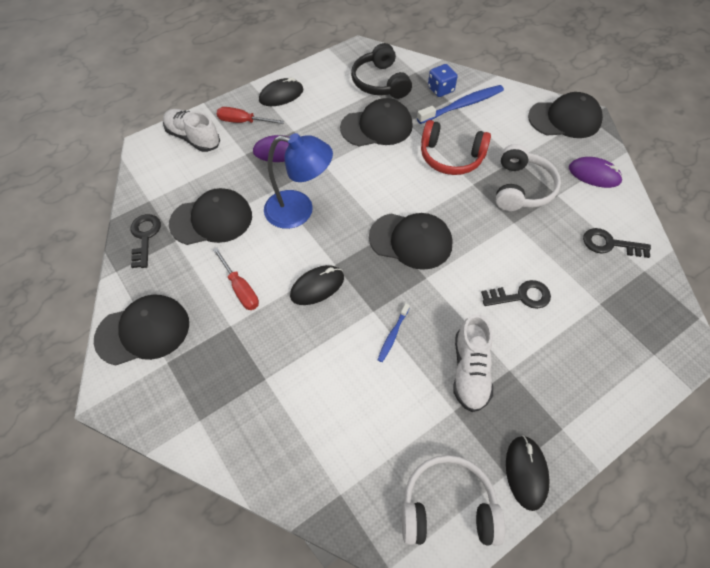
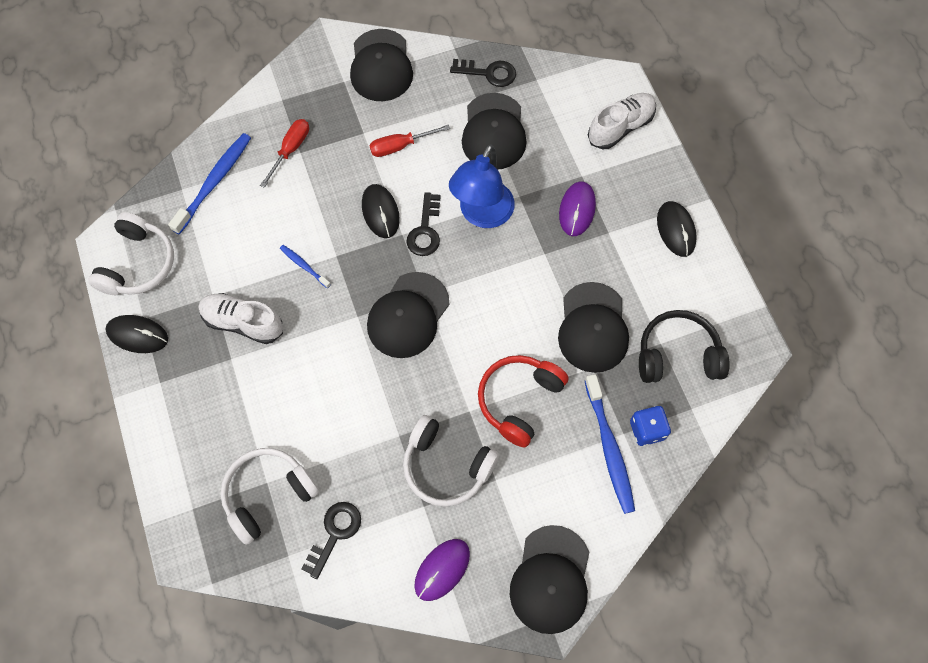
camera: 105 degrees right, 10 degrees up
(243, 122) = (636, 181): red screwdriver -> red screwdriver (290, 150)
(322, 458) = (214, 182): none -> blue toothbrush
(520, 296) = (303, 402): black key -> black key (425, 230)
(609, 299) = (268, 495): none -> white headphones

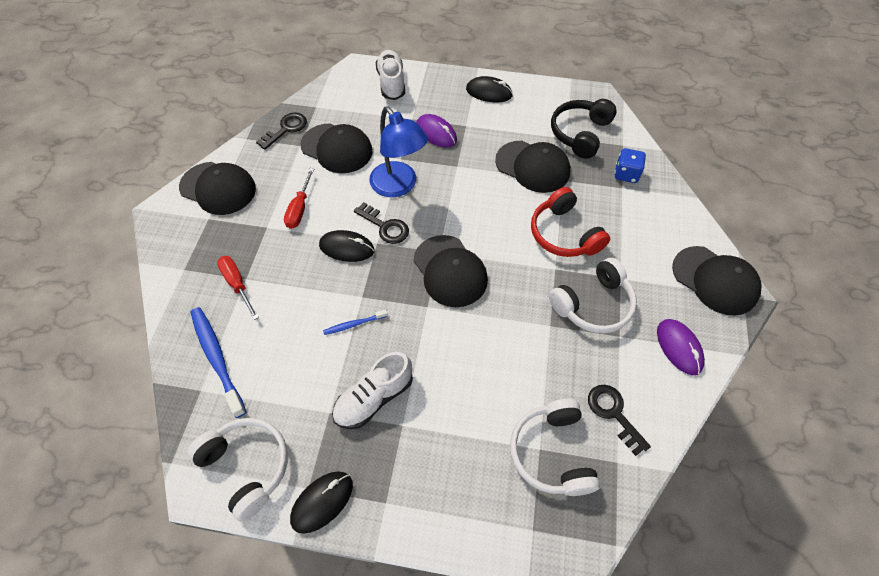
camera: 60 degrees left, 10 degrees down
(609, 448) = (629, 200): blue toothbrush -> none

